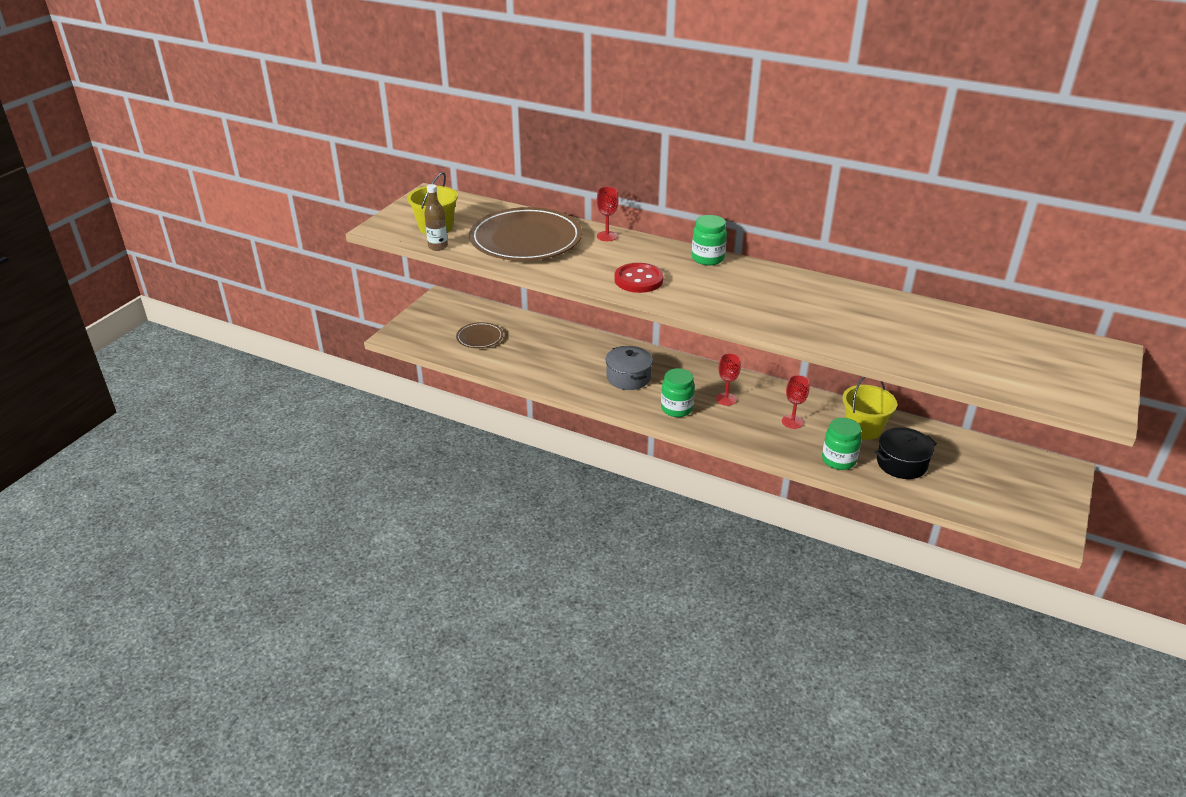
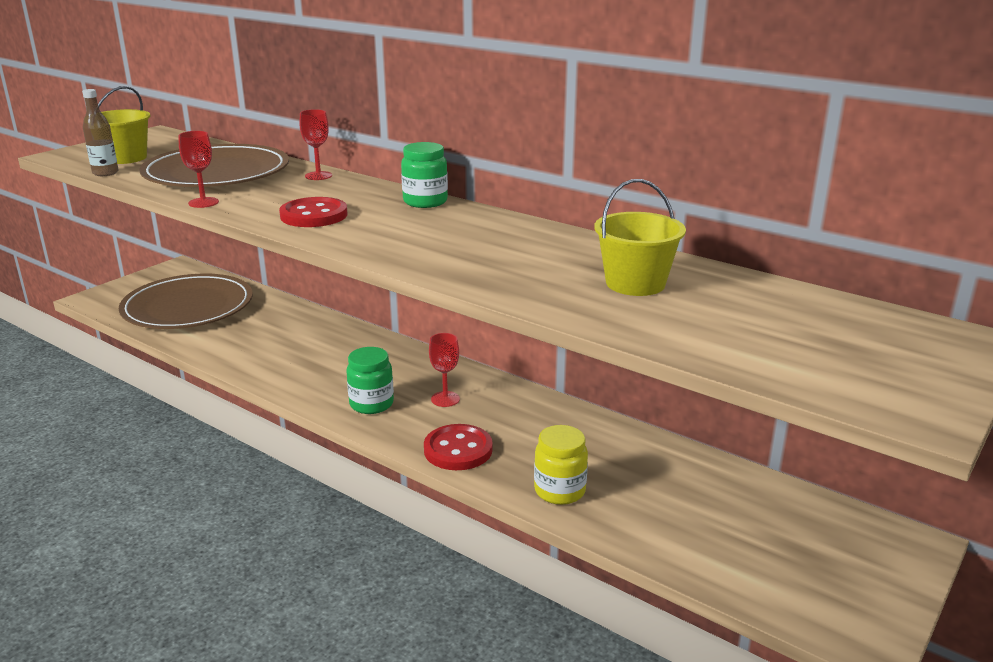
camera: 10 degrees right, 10 degrees down
(480, 337) = (188, 307): brown plate -> brown plate, size x2.18
(628, 377) = (334, 363): grey pot -> none
(757, 438) = (458, 450): none -> red button
(792, 422) = (520, 435): red goblet -> red goblet (203, 202)
(838, 460) = (559, 491): green jar -> yellow jar
(863, 428) = (618, 453): yellow bucket -> yellow bucket (635, 283)
(901, 463) = (653, 505): black pot -> none

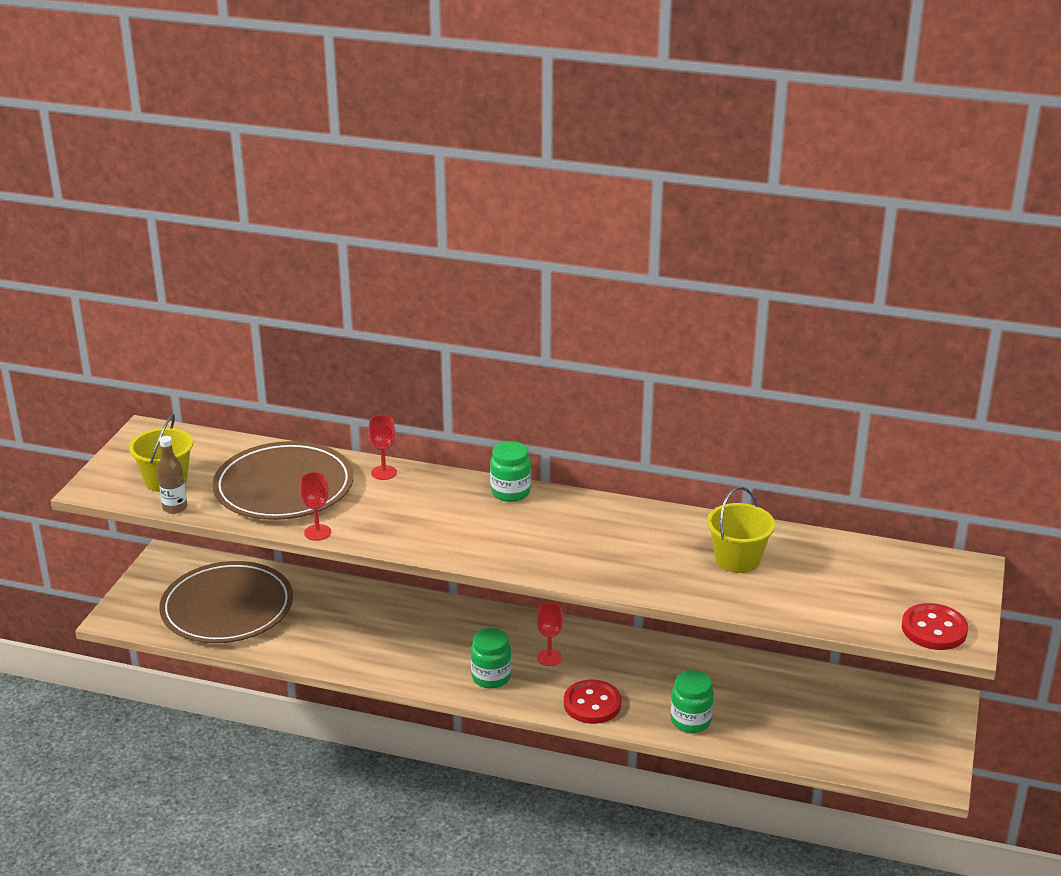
camera: 20 degrees left, 5 degrees up
(314, 215) = (431, 530): red button -> red button (934, 629)
(559, 491) = (690, 721): yellow jar -> green jar

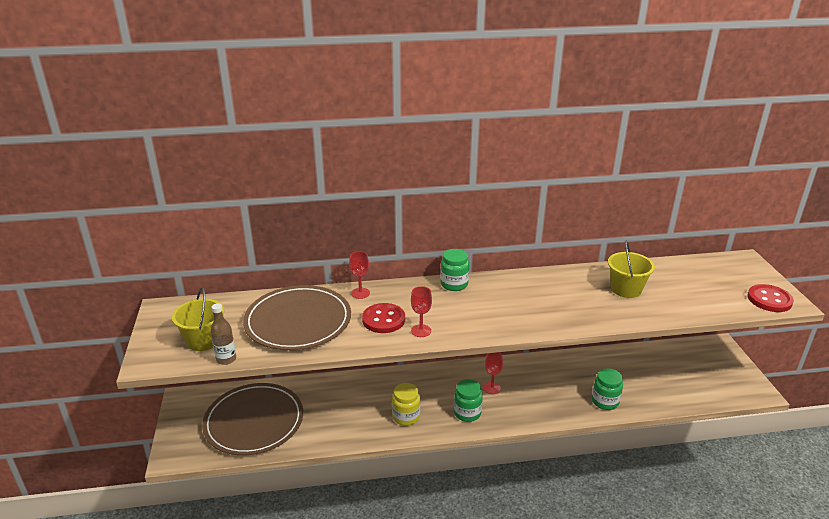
camera: 25 degrees left, 0 degrees up
(317, 532) = (349, 347): red goblet -> red goblet (421, 331)
(410, 657) = (406, 417): none -> yellow jar
(592, 704) = (541, 410): red button -> red button (383, 320)

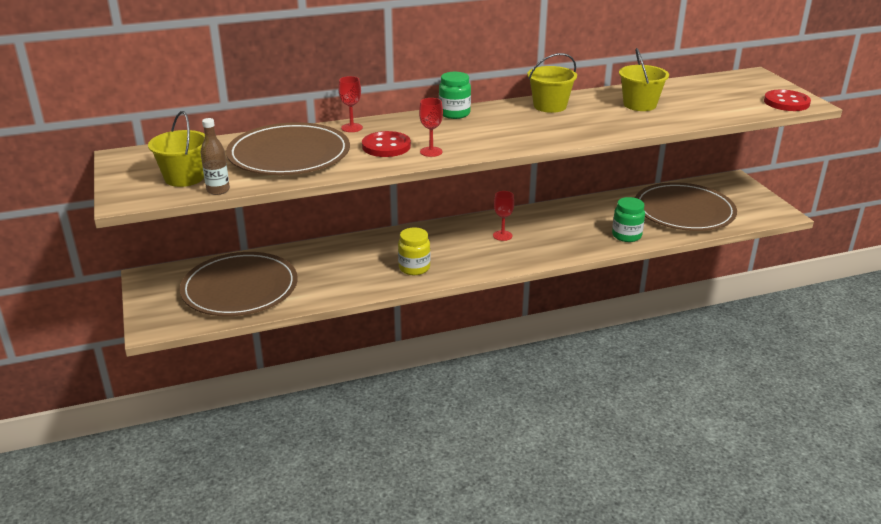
camera: 10 degrees left, 0 degrees up
(467, 413) = (481, 258): green jar -> none
(542, 283) = (550, 106): none -> yellow bucket
(664, 378) = (684, 211): none -> brown plate

